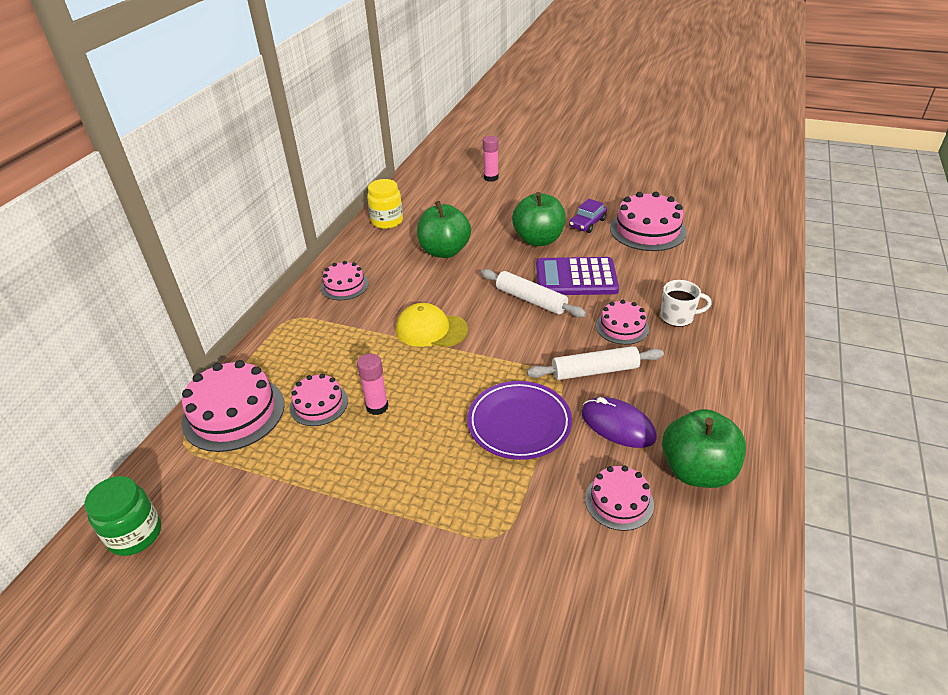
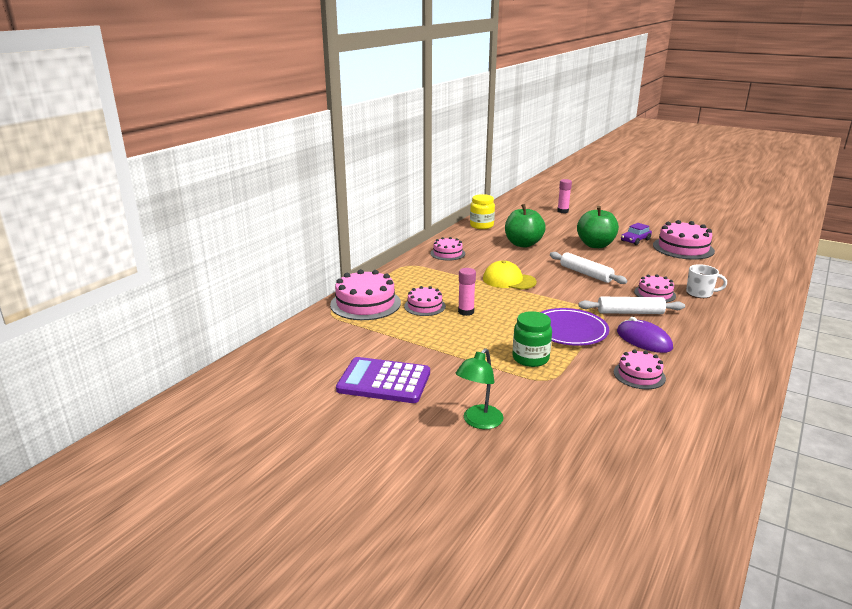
camera: 10 degrees right, 15 degrees down
(135, 534) = (297, 349): green jar -> green jar (530, 358)
(410, 652) = (479, 422): none -> green lamp
(576, 278) = (622, 266): purple calculator -> purple calculator (384, 381)
(697, 471) = (702, 368): green apple -> none

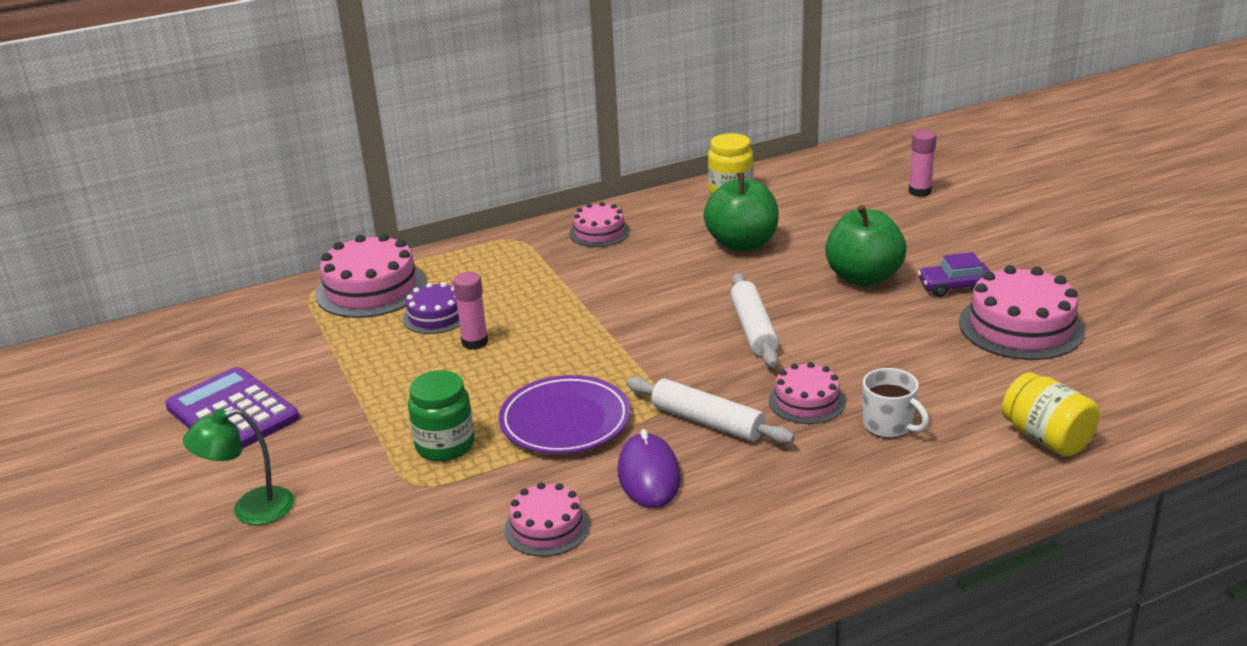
camera: 35 degrees right, 5 degrees up
(424, 306) = (436, 316): pink cake -> purple cake
(509, 280) = (614, 306): yellow cap -> none
(758, 282) = (1046, 438): none -> yellow jar

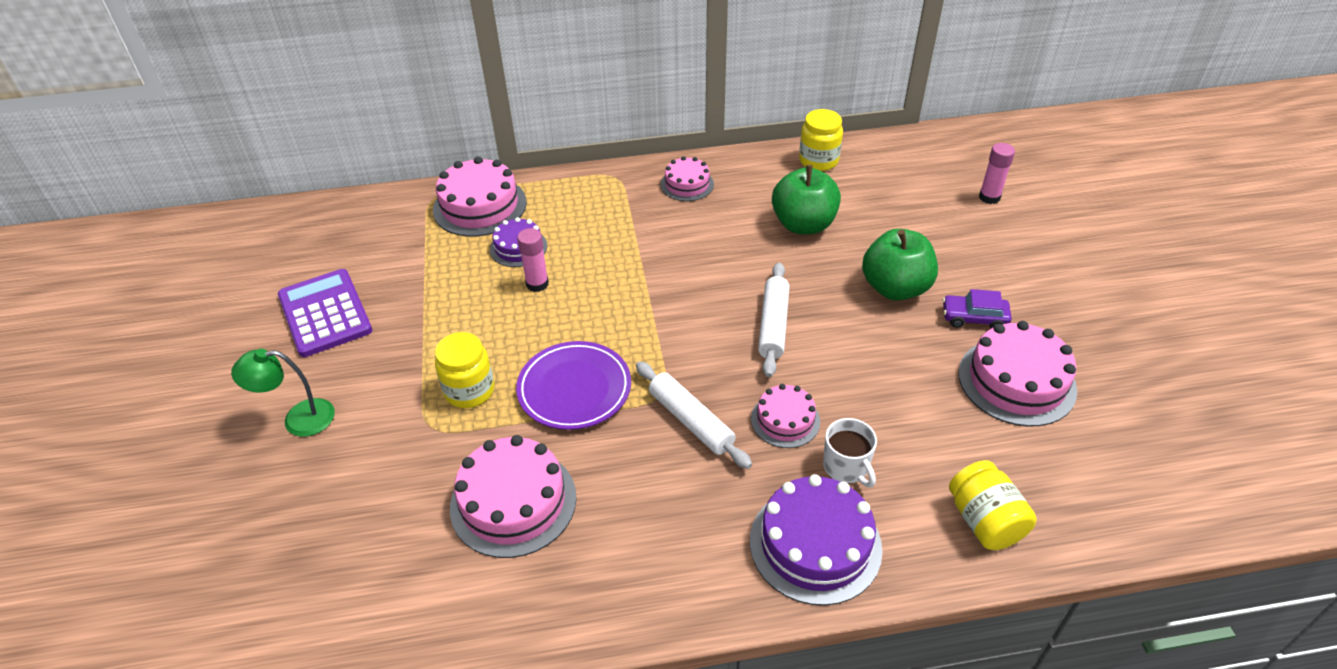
camera: 15 degrees right, 15 degrees up
(445, 445) = (469, 390): green jar -> yellow jar
(547, 527) = (513, 502): pink cake -> pink cake, size x1.71
(648, 475) = (618, 467): purple mouse -> none
(890, 492) = (815, 544): none -> purple cake

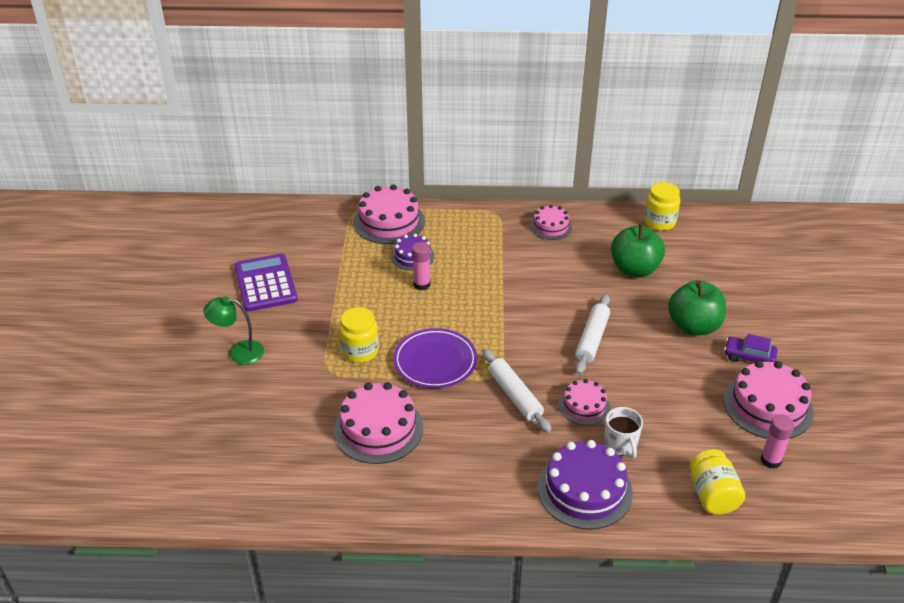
camera: 10 degrees right, 5 degrees down
(989, 197) = (790, 269): pink glue stick -> pink glue stick (771, 460)

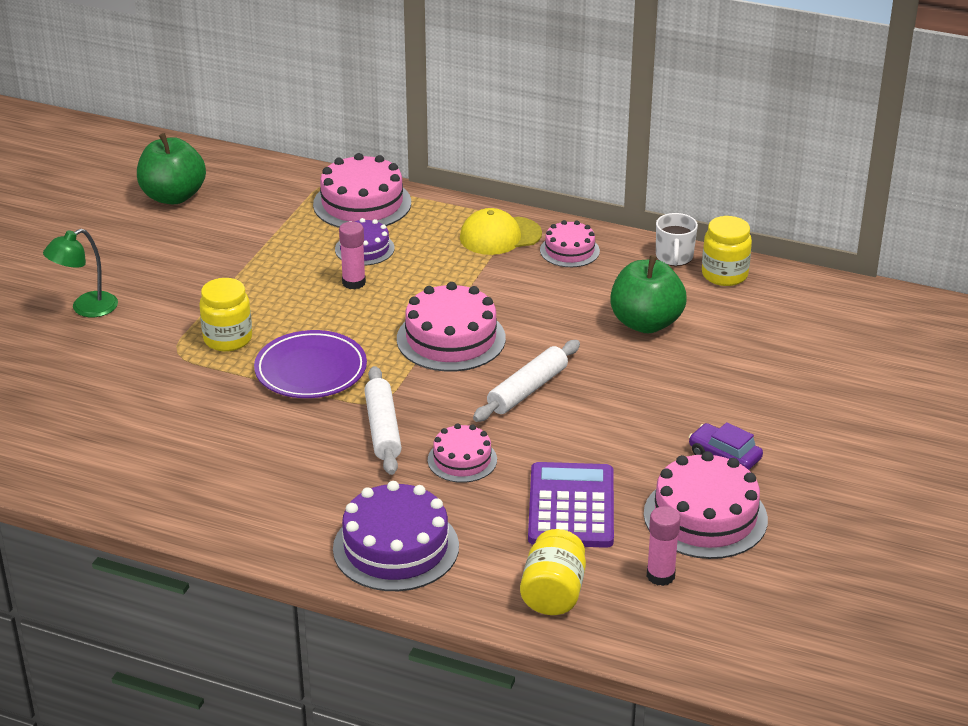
camera: 20 degrees right, 5 degrees down
(238, 352) = (86, 308): green lamp -> green lamp turned 60 degrees counterclockwise
(265, 283) = (165, 242): purple calculator -> purple calculator (571, 506)
(378, 429) = (194, 425): pink cake -> pink cake (451, 338)
(498, 226) = (500, 236): none -> yellow cap
(621, 444) = (477, 511): white mug -> white mug (674, 257)
(693, 326) = (675, 405): green apple -> green apple (173, 196)

